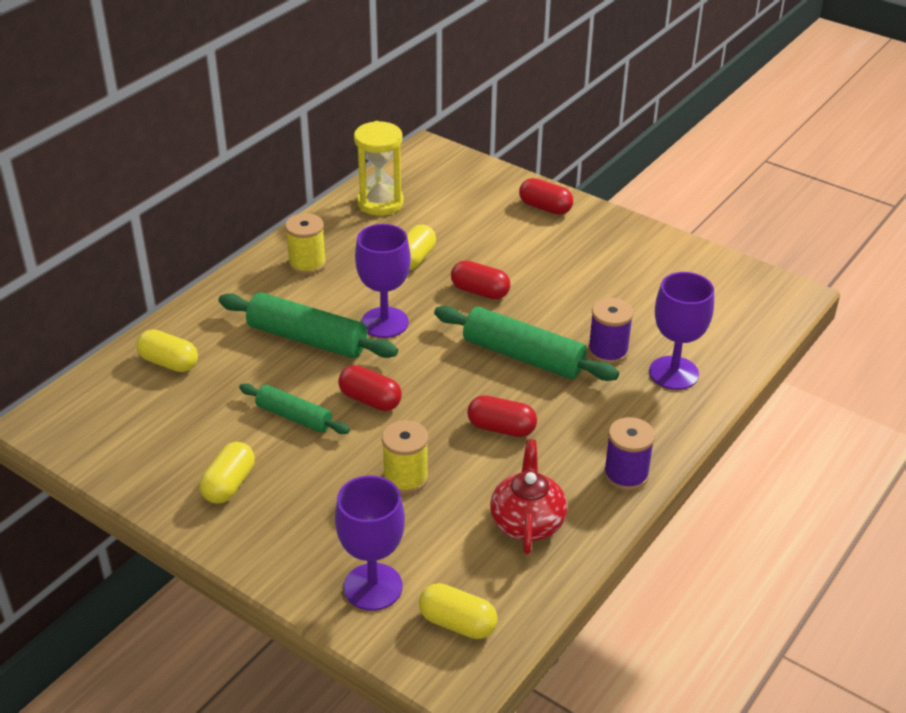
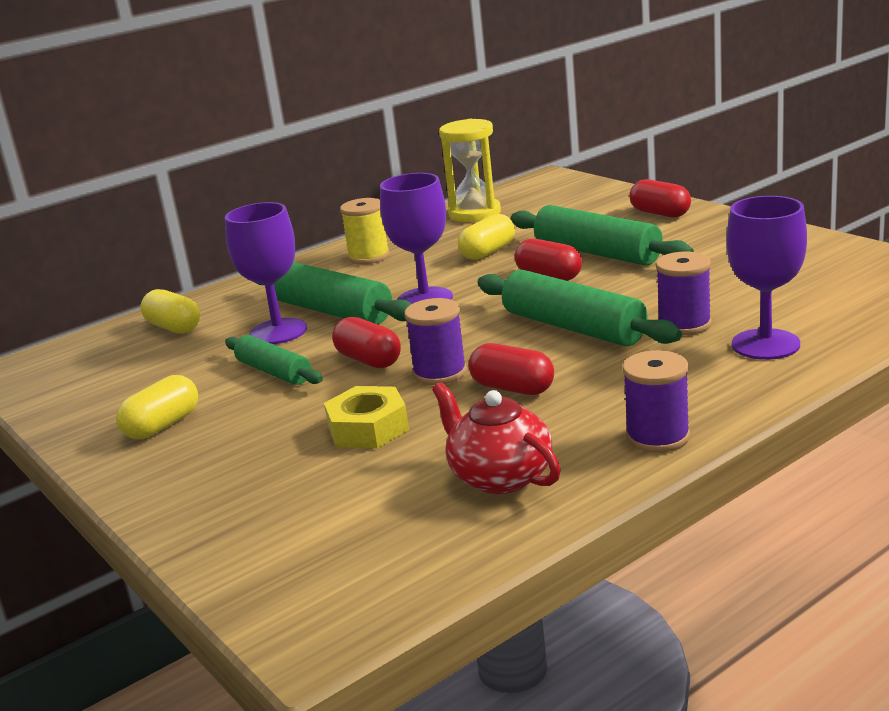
camera: 20 degrees right, 15 degrees down
(373, 587) = (262, 529): purple goblet -> purple goblet (278, 332)
(405, 478) = (368, 428): yellow spool -> yellow nut
(436, 413) = (440, 373): none -> purple spool
(457, 623) = (347, 575): yellow capsule -> none
(509, 261) = (597, 253): none -> green rolling pin
(527, 522) = (499, 477): red teapot -> red teapot turned 60 degrees counterclockwise

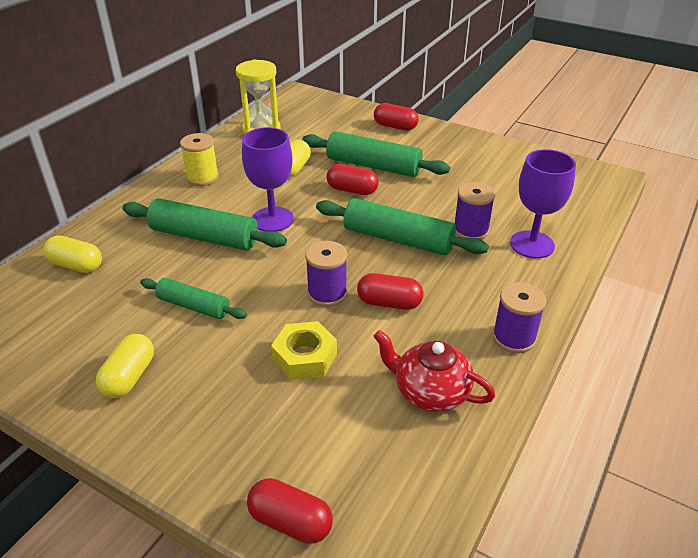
camera: 25 degrees left, 15 degrees up
(278, 332) = (172, 262): purple goblet -> none
(369, 360) = (264, 286): red capsule -> red capsule (290, 521)

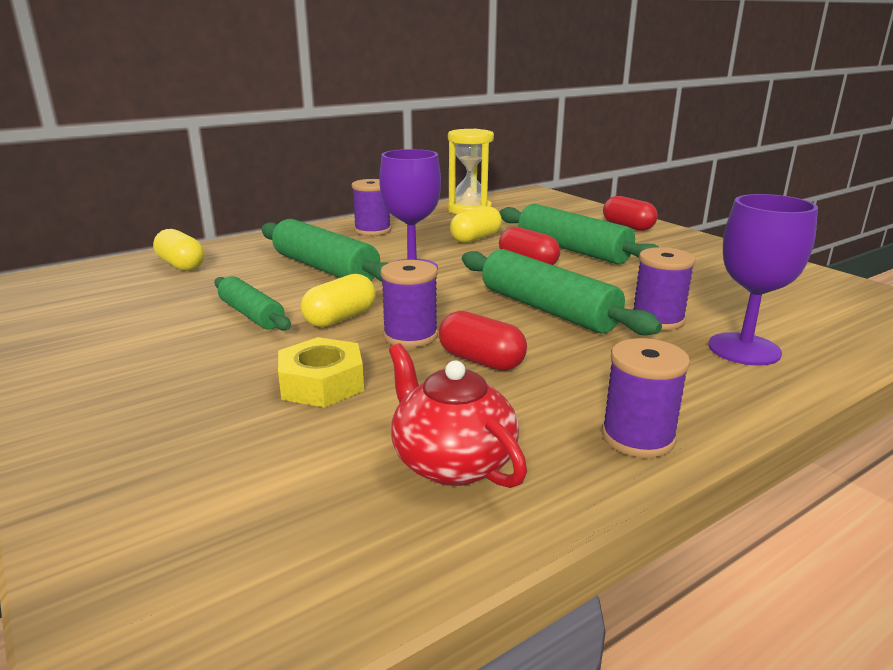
camera: 25 degrees right, 15 degrees down
(129, 377) = (118, 352): yellow capsule -> yellow capsule (340, 318)
(202, 178) = (372, 230): yellow spool -> purple spool
(290, 521) = (108, 546): red capsule -> none

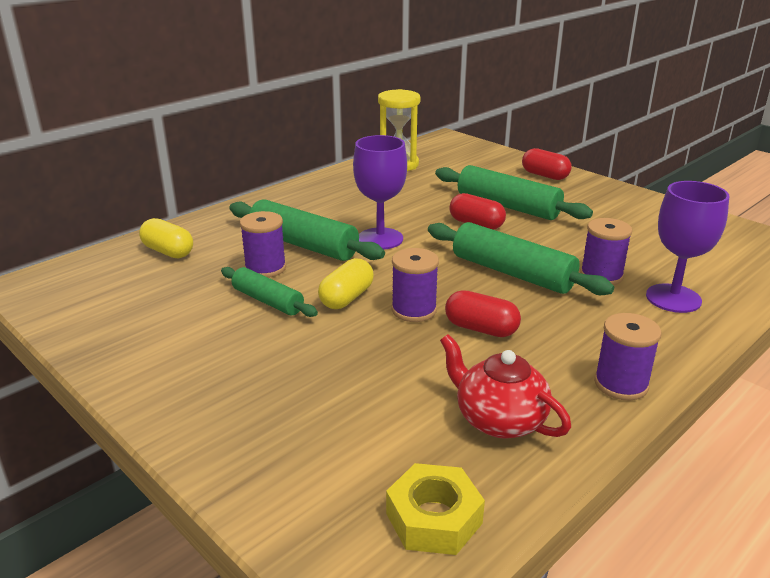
camera: 10 degrees left, 5 degrees up
(322, 383) = (367, 363): yellow nut -> yellow nut (434, 518)
(372, 230) = (322, 196): purple spool -> purple spool (265, 268)
(475, 238) = (419, 199): yellow capsule -> none

